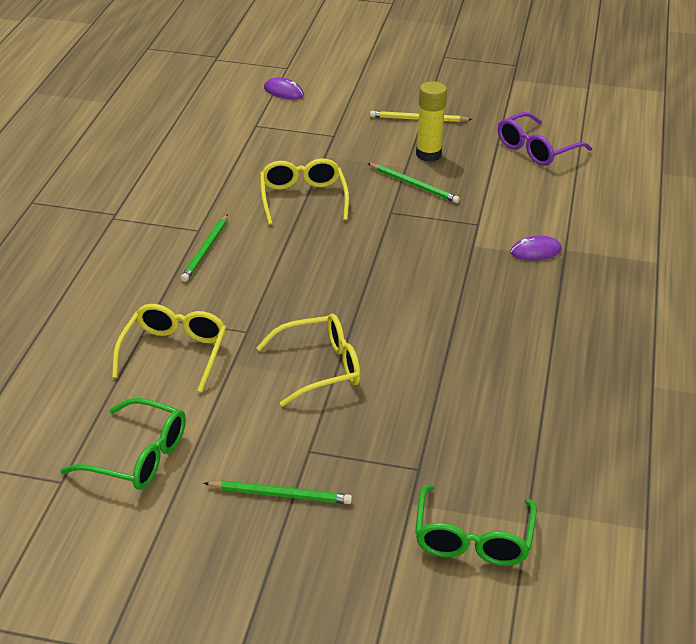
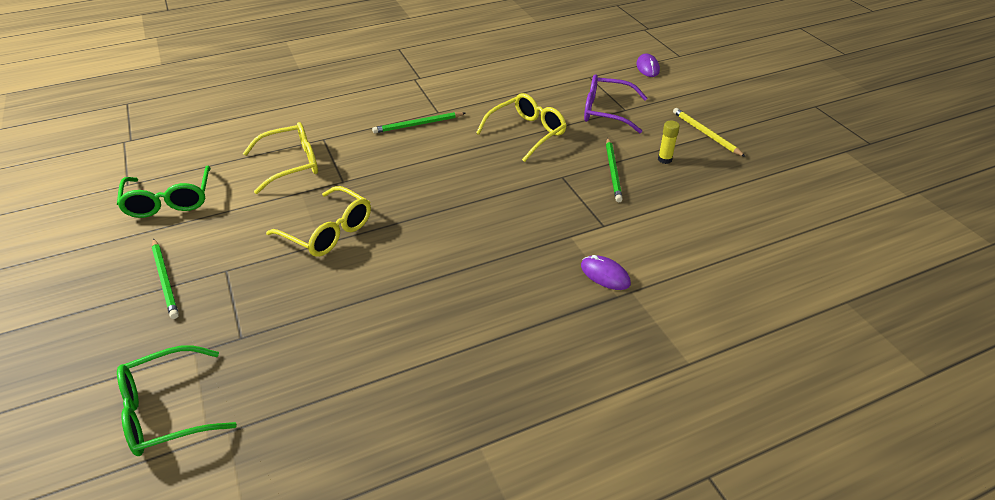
camera: 55 degrees right, 5 degrees up
(428, 155) = (664, 159): yellow glue stick -> yellow glue stick, size x0.57
(536, 150) = (759, 209): purple glasses -> purple glasses (606, 111)

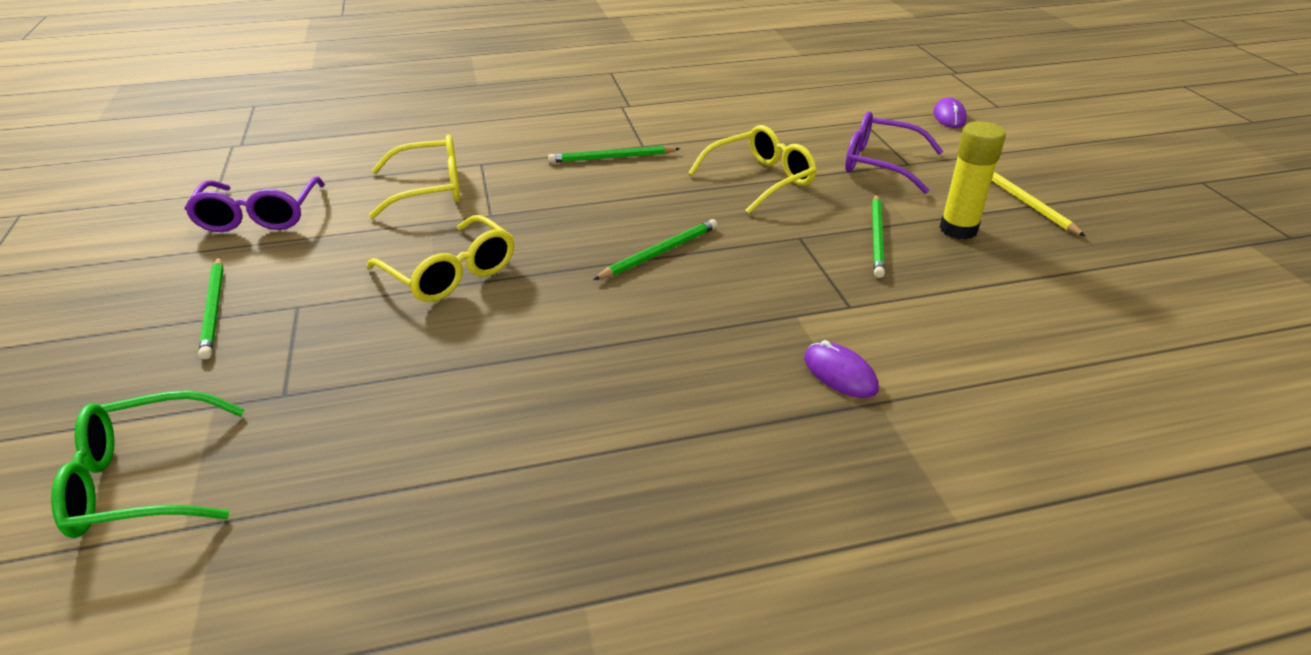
camera: 10 degrees right, 5 degrees down
(169, 201) = (259, 217): green glasses -> purple glasses
(470, 199) = (659, 252): none -> green pencil
(664, 159) = (958, 229): yellow glue stick -> yellow glue stick, size x1.75

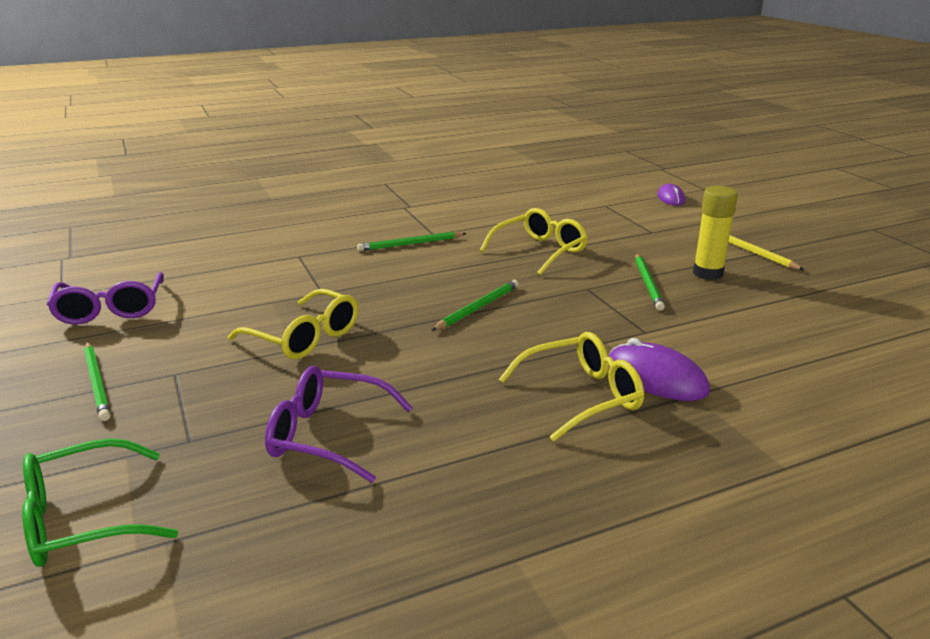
camera: 10 degrees left, 10 degrees down
(430, 189) = (261, 277): yellow glasses -> yellow glasses (582, 396)
(840, 374) = (656, 378): purple mouse -> purple mouse, size x1.54
(879, 163) = (629, 233): purple glasses -> purple glasses (327, 435)

